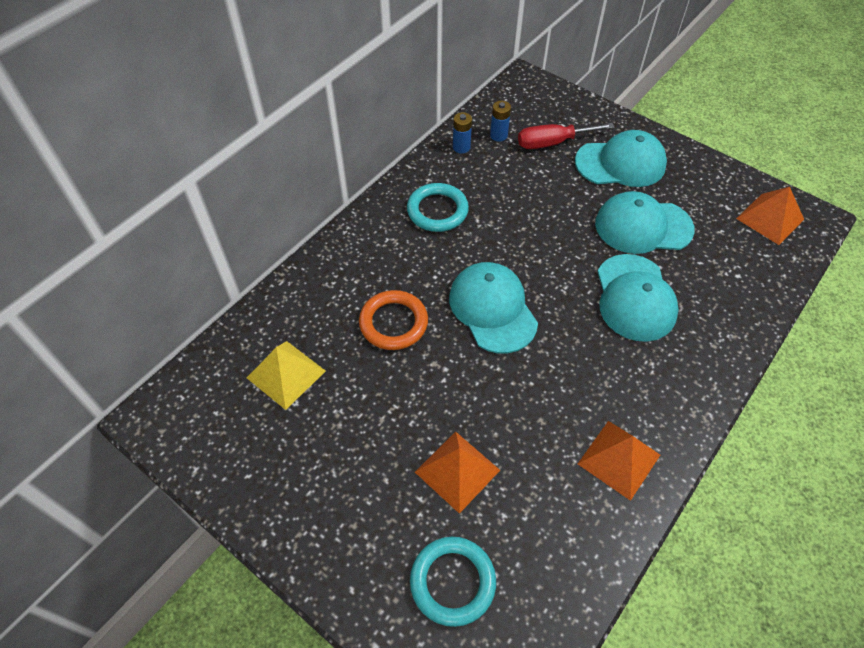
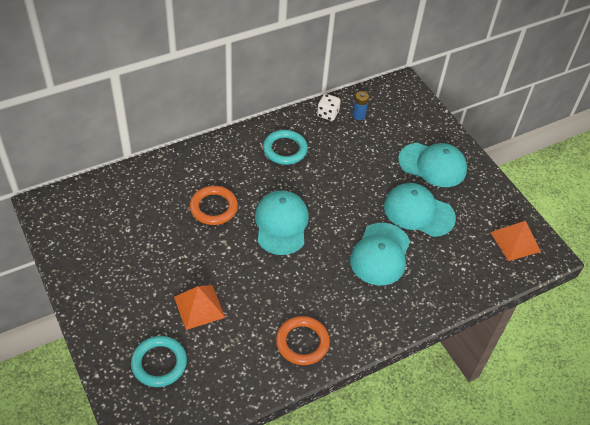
camera: 20 degrees right, 5 degrees down
(286, 374) = (131, 211): yellow pyramid -> none
(461, 147) = (327, 114): blue battery -> white dice
(552, 143) = (393, 134): red screwdriver -> none
(619, 459) = (302, 342): orange pyramid -> orange ring

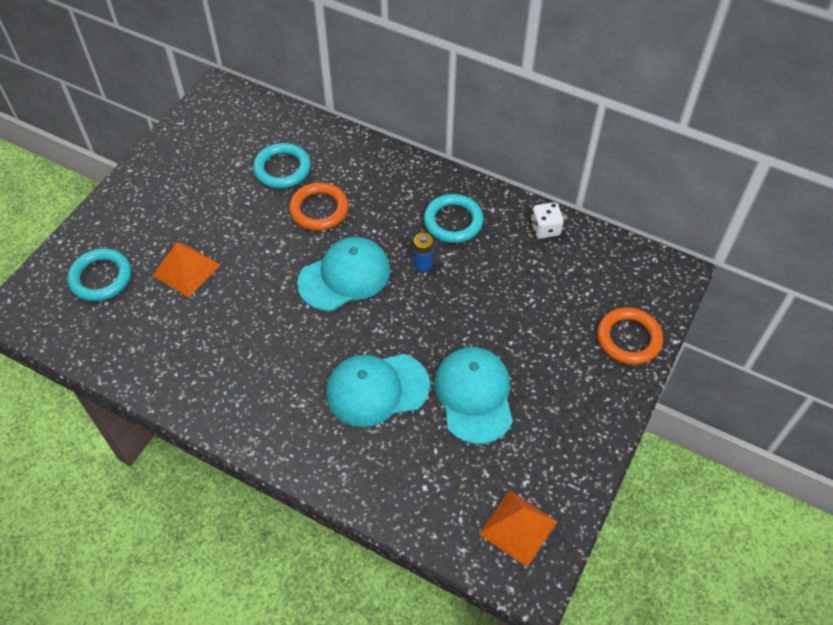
camera: 60 degrees right, 5 degrees up
(158, 208) = (282, 169): none -> turquoise ring
(302, 342) = (202, 379): orange ring -> orange ring (628, 338)
(358, 115) = (573, 258): blue battery -> blue battery (423, 264)
(432, 165) = (565, 373): turquoise cap -> none

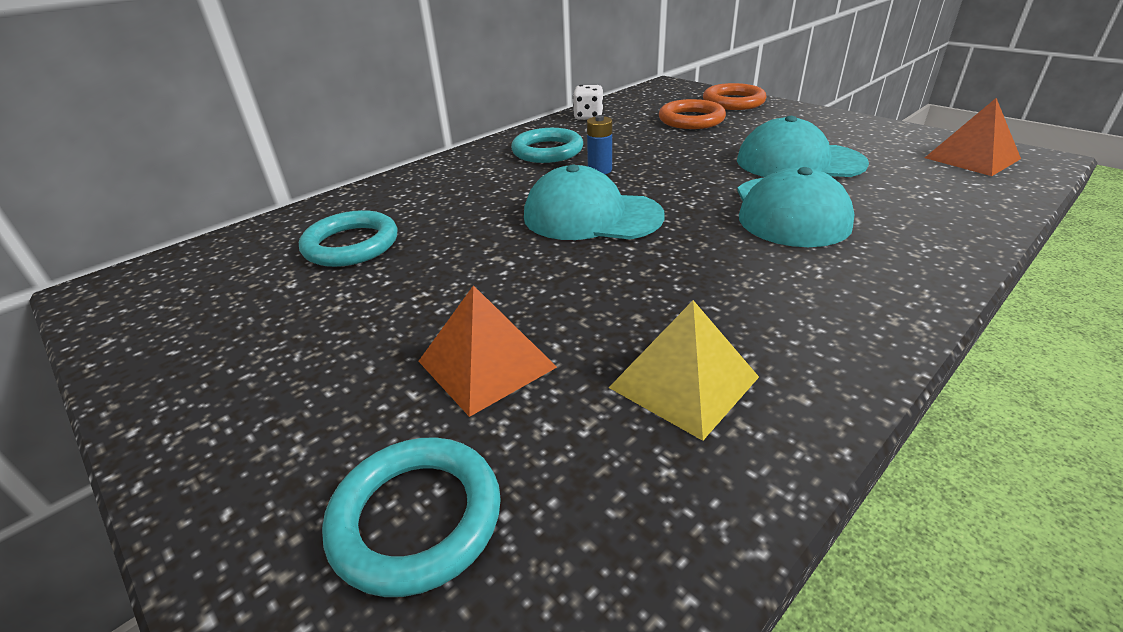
camera: 70 degrees left, 20 degrees down
(185, 348) = (683, 382): none -> yellow pyramid
(319, 209) = (459, 223): orange ring -> orange ring (691, 120)
(344, 276) = (591, 216): turquoise cap -> turquoise cap turned 60 degrees counterclockwise

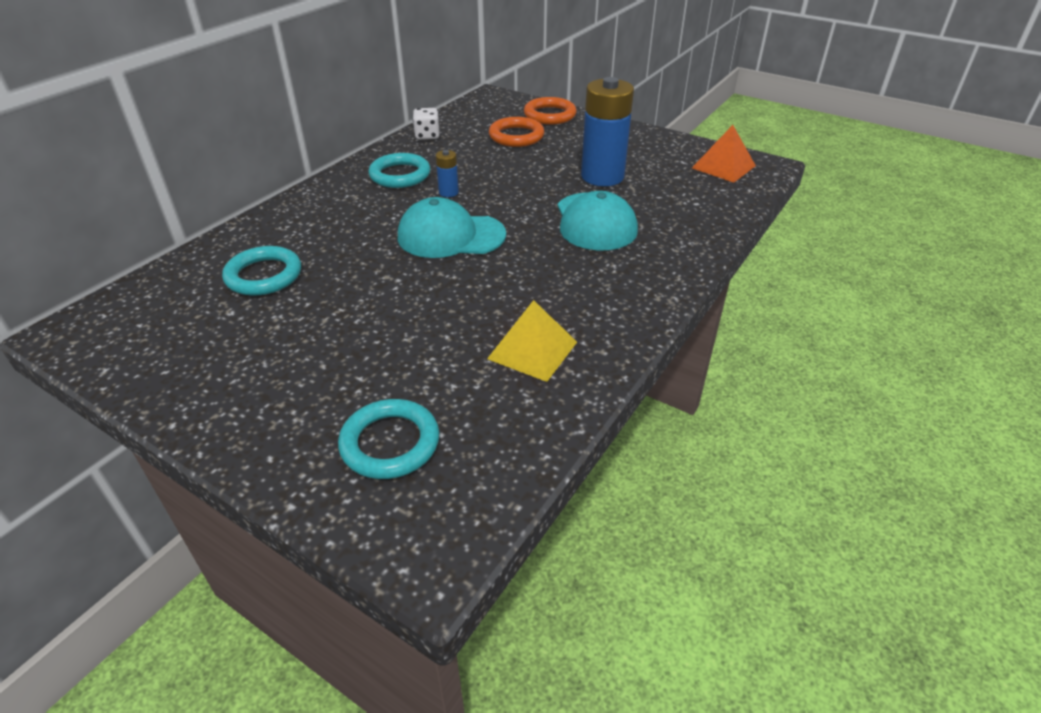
camera: 15 degrees left, 5 degrees up
(486, 364) = (403, 354): orange pyramid -> none
(799, 162) = (602, 176): turquoise cap -> blue battery

